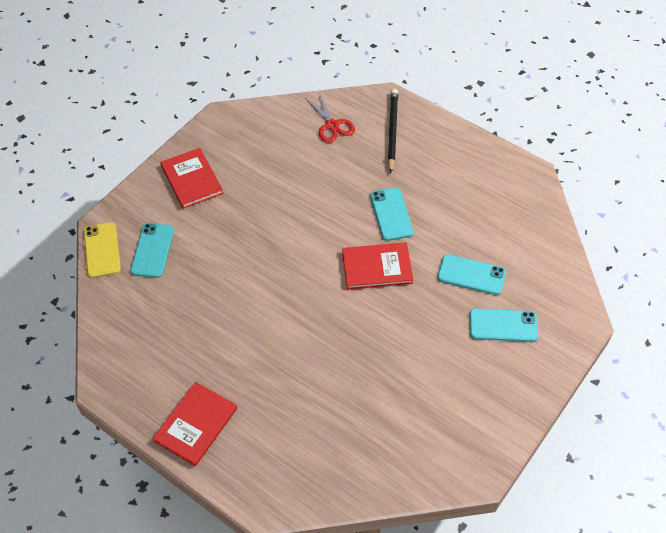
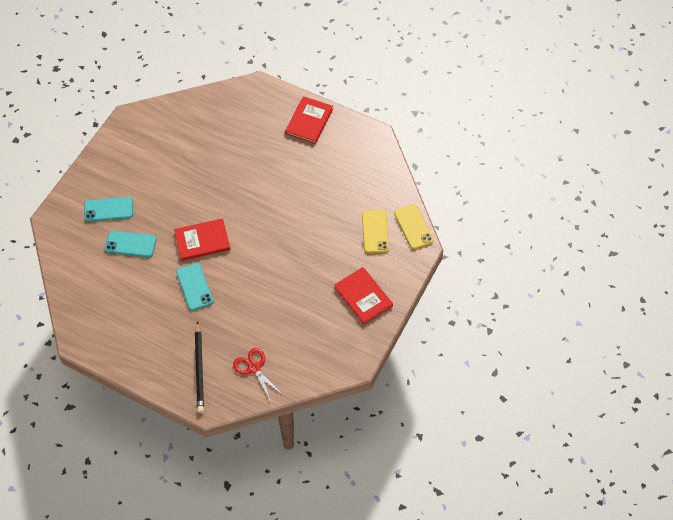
camera: 170 degrees right, 5 degrees up
(152, 250) = (375, 232): turquoise phone -> yellow phone

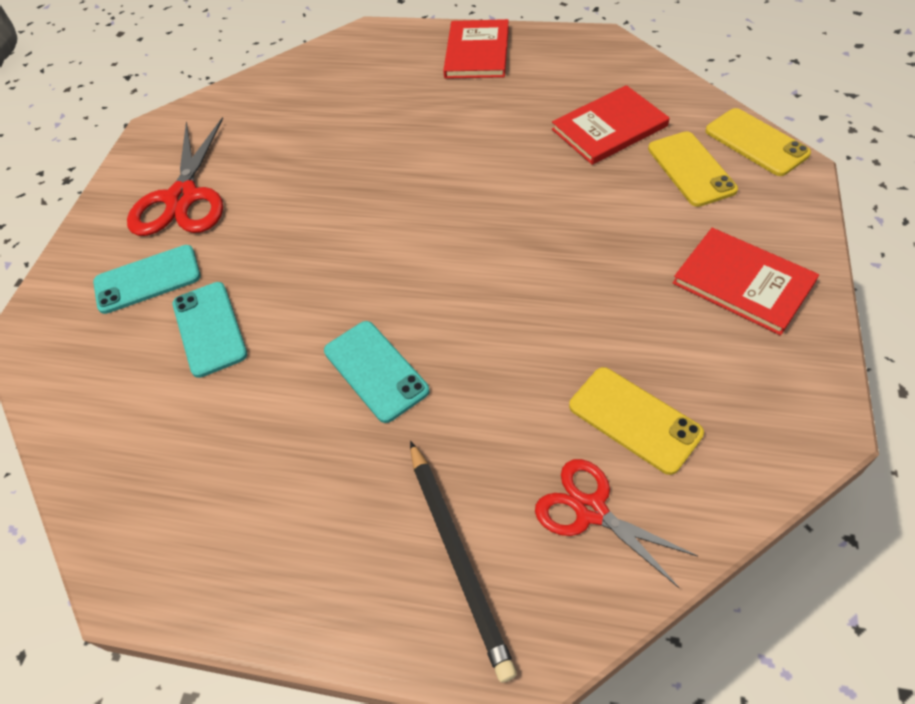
camera: 10 degrees left, 5 degrees down
(130, 244) = (209, 329): turquoise phone -> turquoise phone turned 75 degrees clockwise
(133, 167) = (183, 198): none -> red scissors
(202, 241) = (359, 279): red book -> red book (609, 128)
(287, 340) = (634, 419): none -> yellow phone

